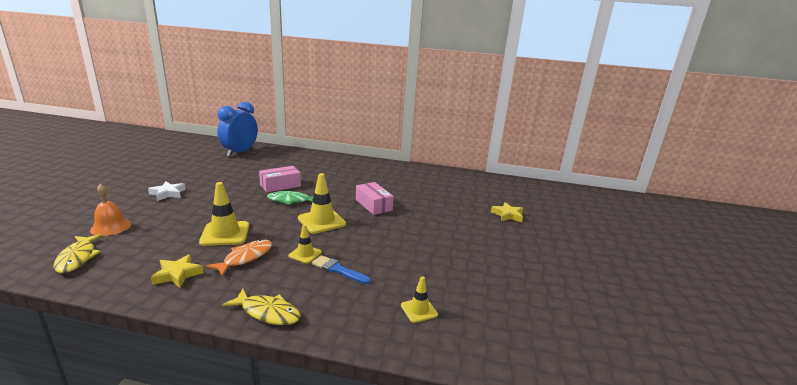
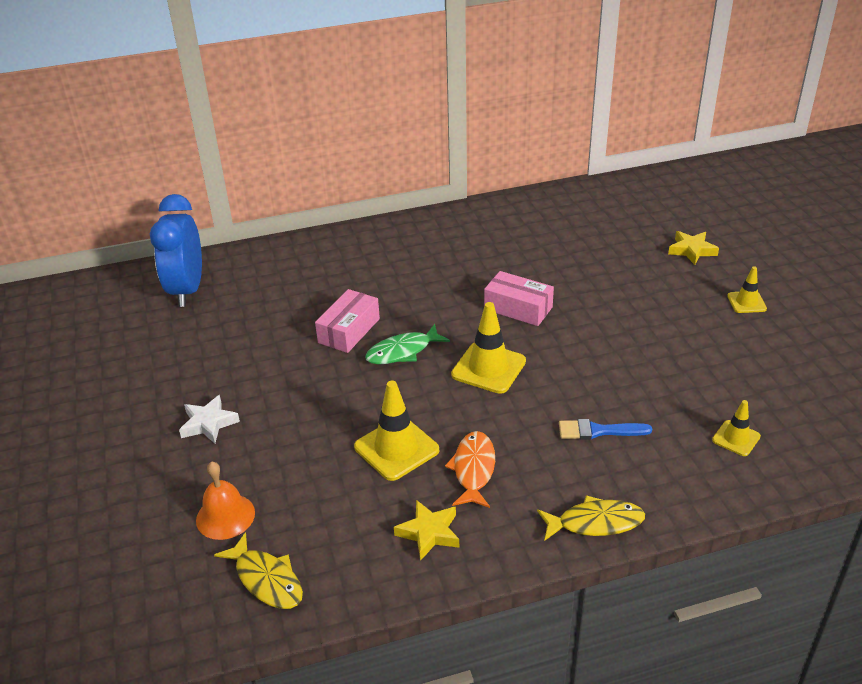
camera: 25 degrees left, 15 degrees up
(305, 254) = (535, 428): yellow traffic cone -> yellow traffic cone (746, 302)

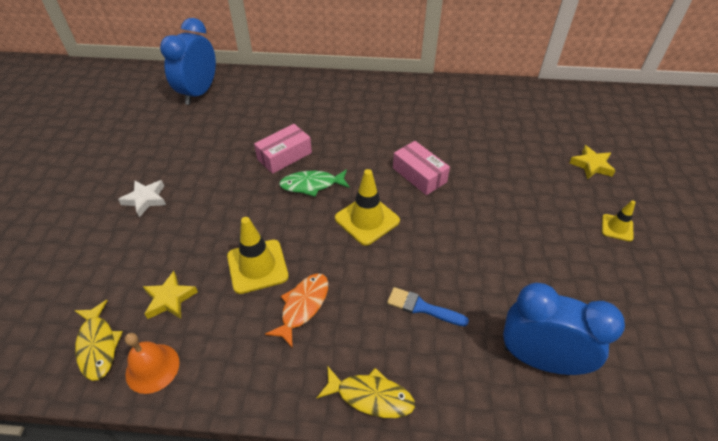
camera: 20 degrees right, 10 degrees up
(225, 516) = (107, 279): orange bell -> orange bell (152, 368)
(429, 533) = (235, 351): yellow star -> yellow star (170, 299)
(736, 438) = (540, 359): yellow traffic cone -> blue clock

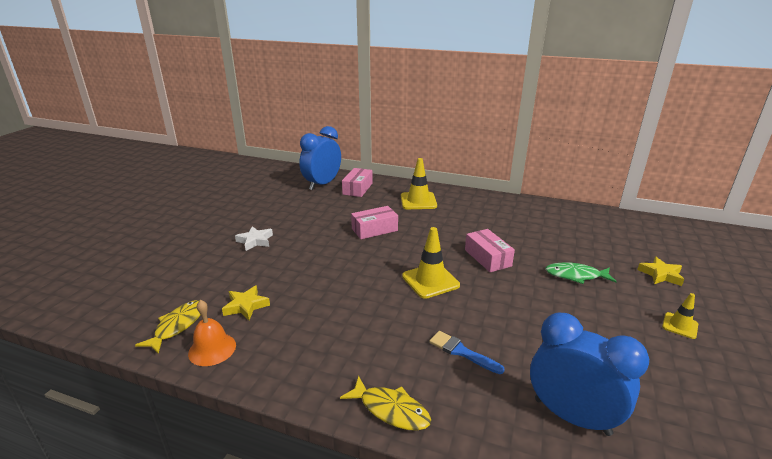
camera: 15 degrees right, 20 degrees down
(98, 345) = (178, 326): yellow fish -> yellow fish turned 150 degrees counterclockwise
(245, 93) = (357, 189): none -> pink box
(257, 266) = (325, 297): yellow traffic cone -> yellow traffic cone (418, 201)
(303, 306) = (353, 331): orange fish -> none
(312, 185) = (390, 251): green fish -> green fish (575, 275)

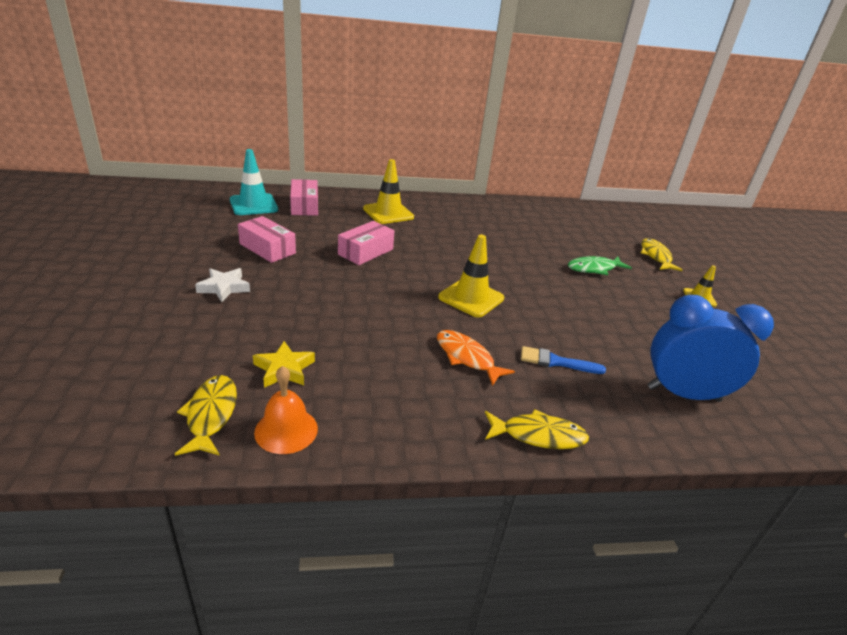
camera: 30 degrees left, 5 degrees up
(322, 184) = (253, 205): blue clock -> turquoise traffic cone
(385, 329) = (467, 357): none -> orange fish
(487, 258) = (506, 264): pink box -> pink box (267, 248)
(660, 275) = (655, 256): yellow star -> yellow fish

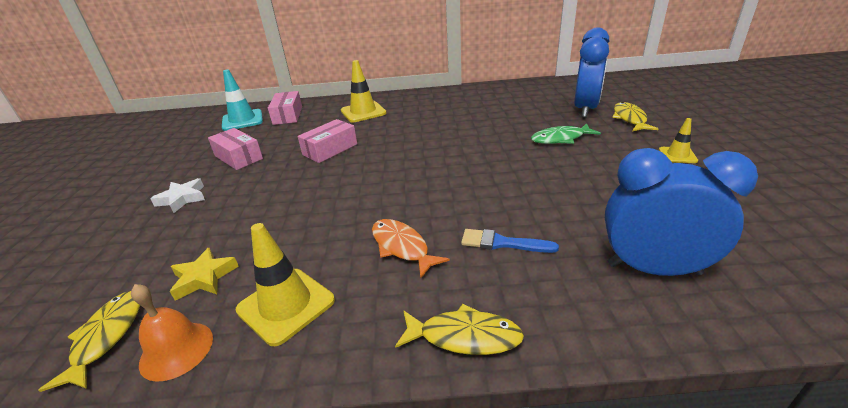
camera: 10 degrees right, 0 degrees up
(471, 298) = (423, 182): yellow traffic cone -> yellow traffic cone (286, 305)
(613, 240) = (585, 109): none -> blue clock

